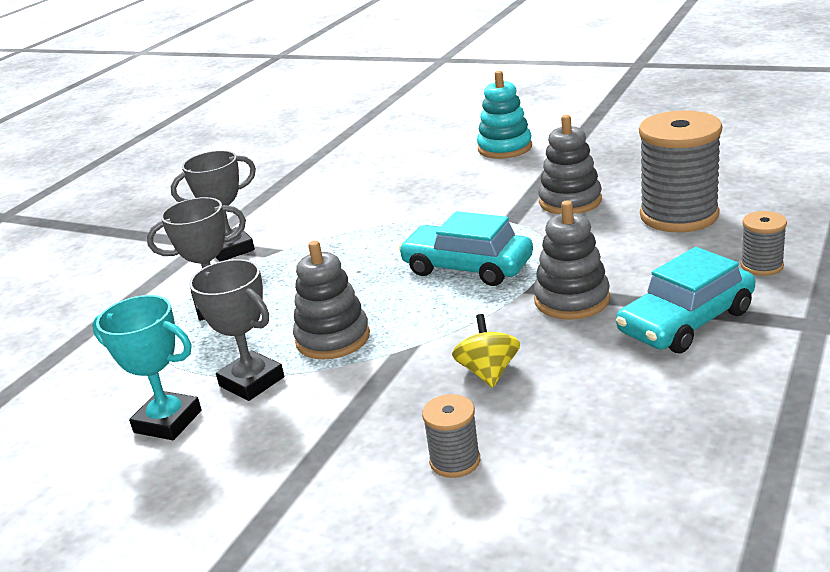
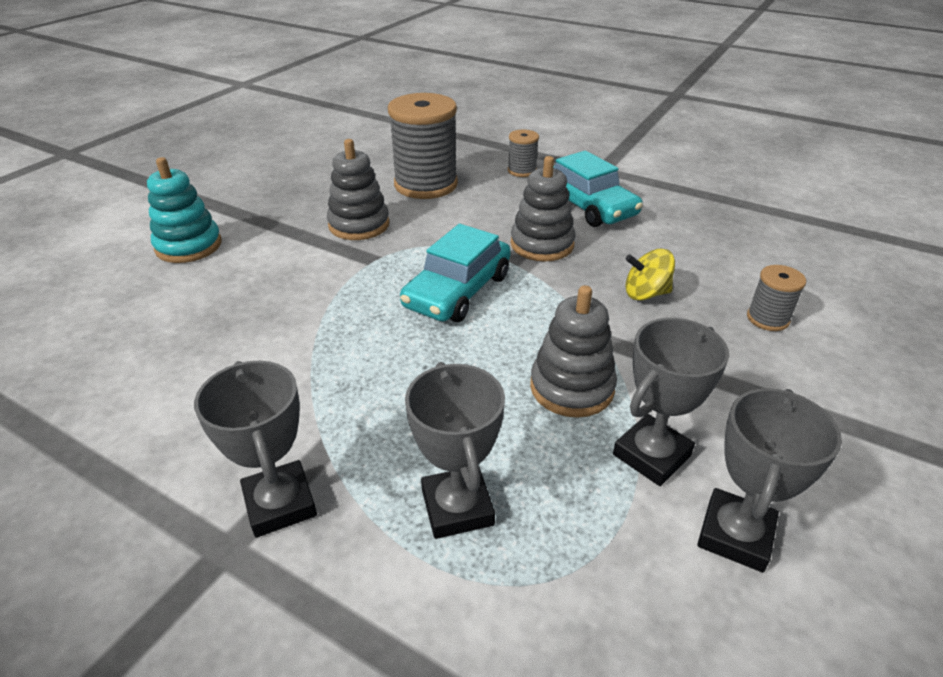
camera: 90 degrees left, 10 degrees up
(168, 421) = (735, 535): turquoise trophy -> grey trophy

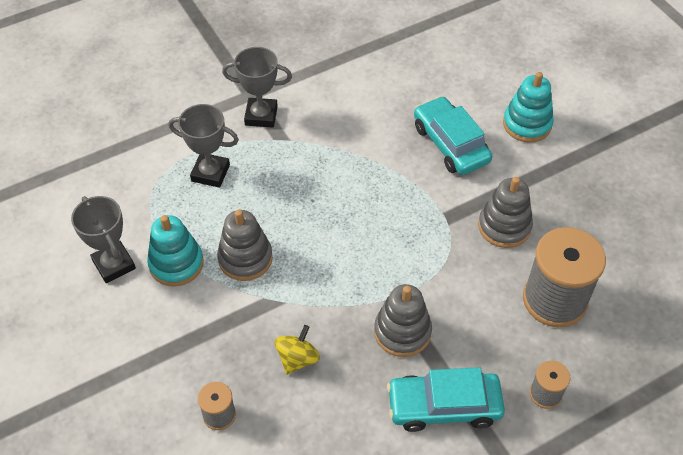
camera: 120 degrees right, 15 degrees up
(457, 291) = (375, 248): turquoise car -> turquoise car (450, 144)
(651, 455) = (176, 264): grey trophy -> turquoise stacking toy

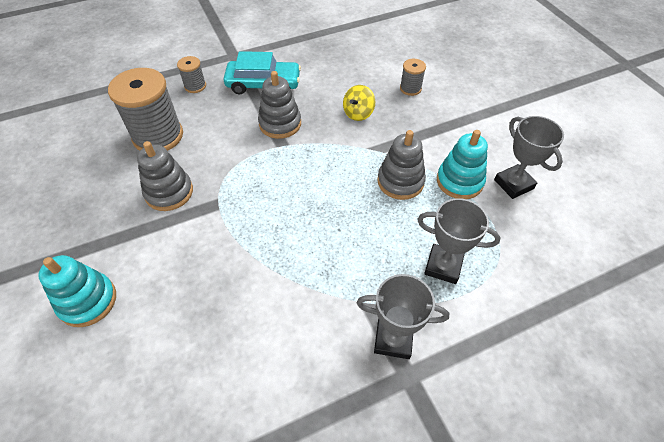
camera: 175 degrees left, 0 degrees up
(450, 144) = (183, 282): turquoise car -> none

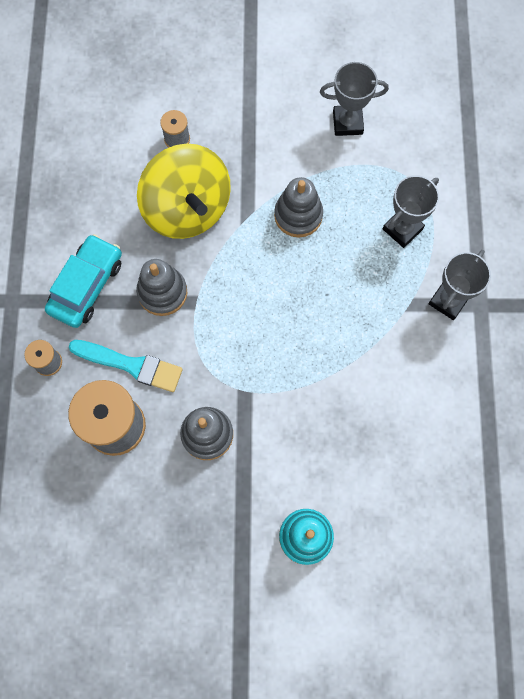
camera: 65 degrees left, 20 degrees up
(211, 127) = (131, 365): none -> turquoise brush
(358, 113) = (187, 208): yellow spinning top -> yellow spinning top, size x2.35
(459, 181) = (322, 165): turquoise stacking toy -> none

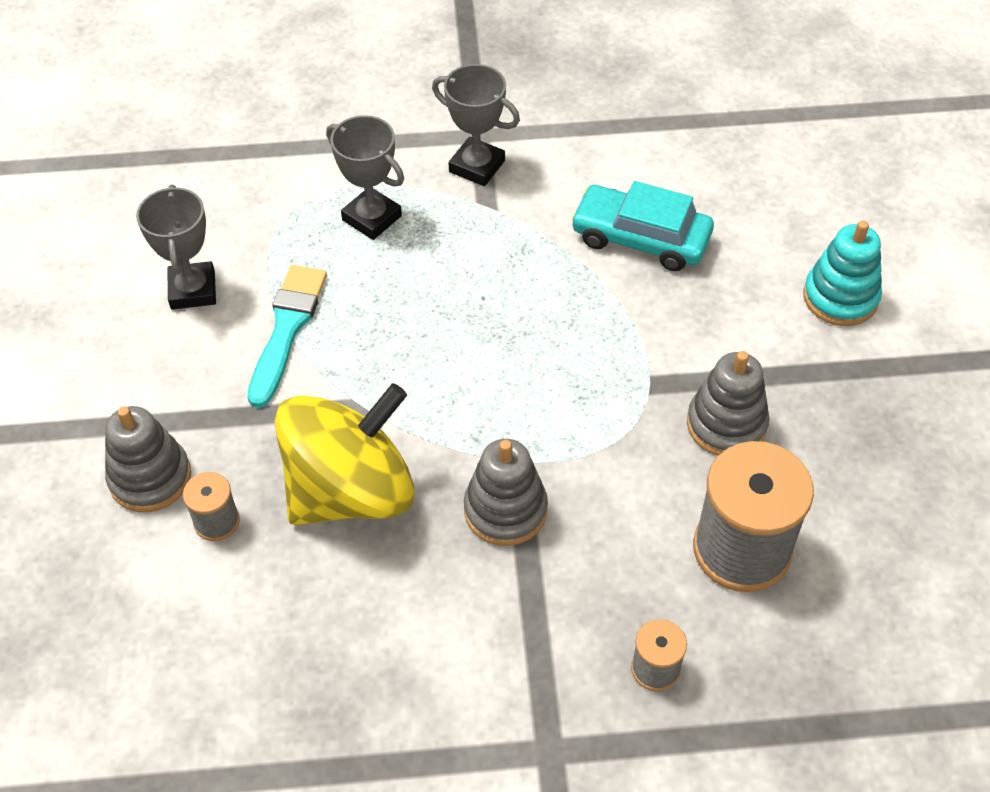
camera: 95 degrees left, 20 degrees down
(87, 285) = (506, 627): turquoise car -> turquoise car (640, 238)
(131, 365) = (637, 540): turquoise brush -> turquoise brush (287, 329)
(298, 215) = (356, 340): grey stacking toy -> grey stacking toy (150, 478)

